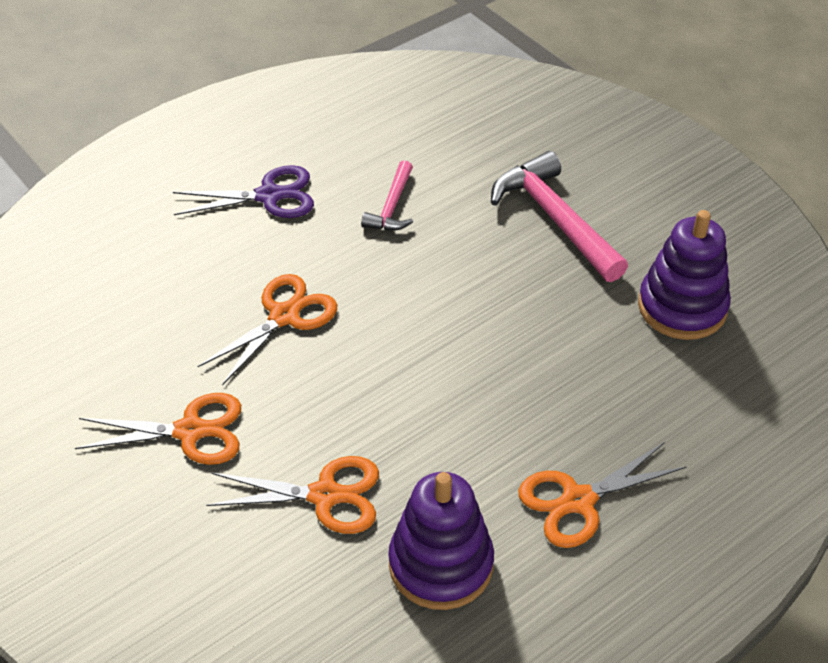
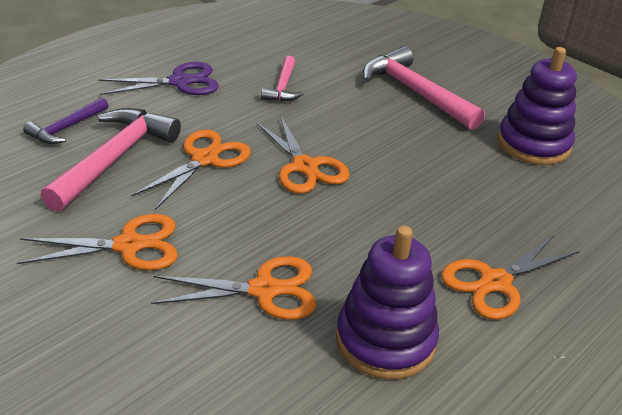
camera: 10 degrees left, 10 degrees down
(133, 265) = (66, 128): none -> purple hammer
(184, 311) = (114, 158): none -> pink hammer
(397, 331) = (305, 167): none -> orange scissors

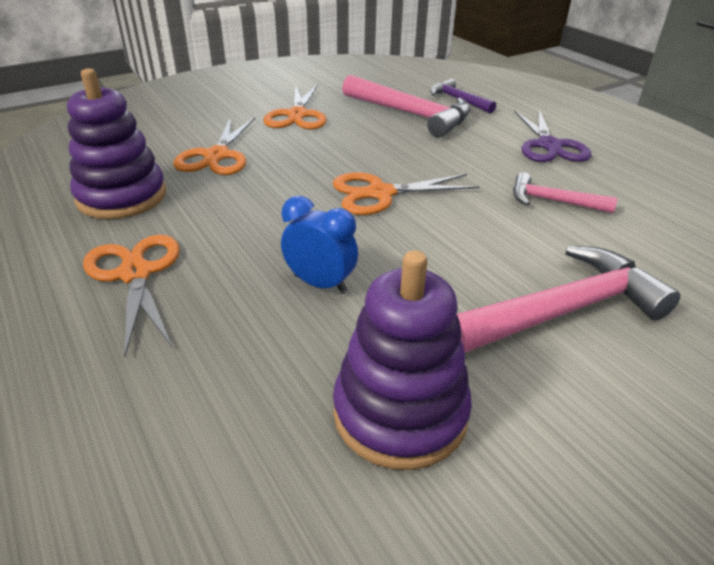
camera: 105 degrees right, 0 degrees up
(204, 159) = (403, 147): orange scissors -> none
(447, 184) = (320, 284): none -> blue clock

